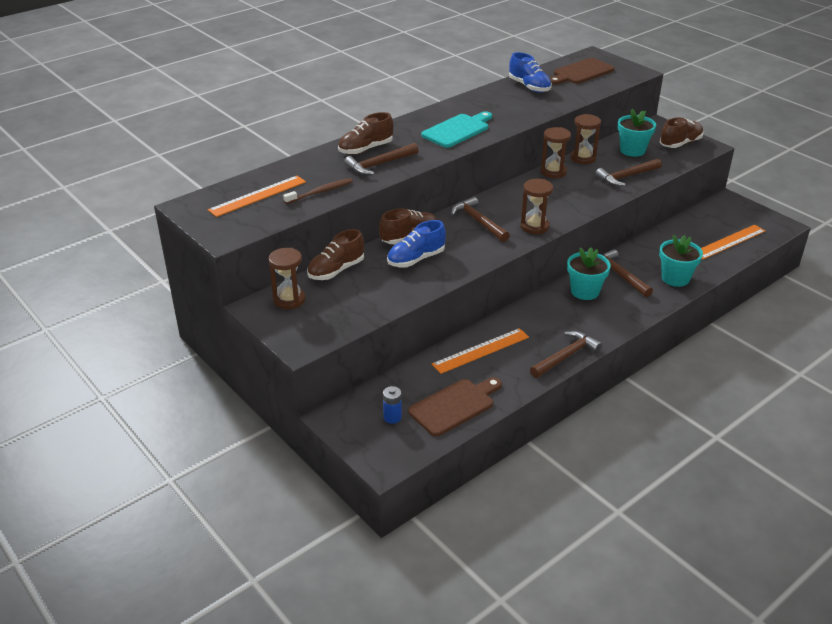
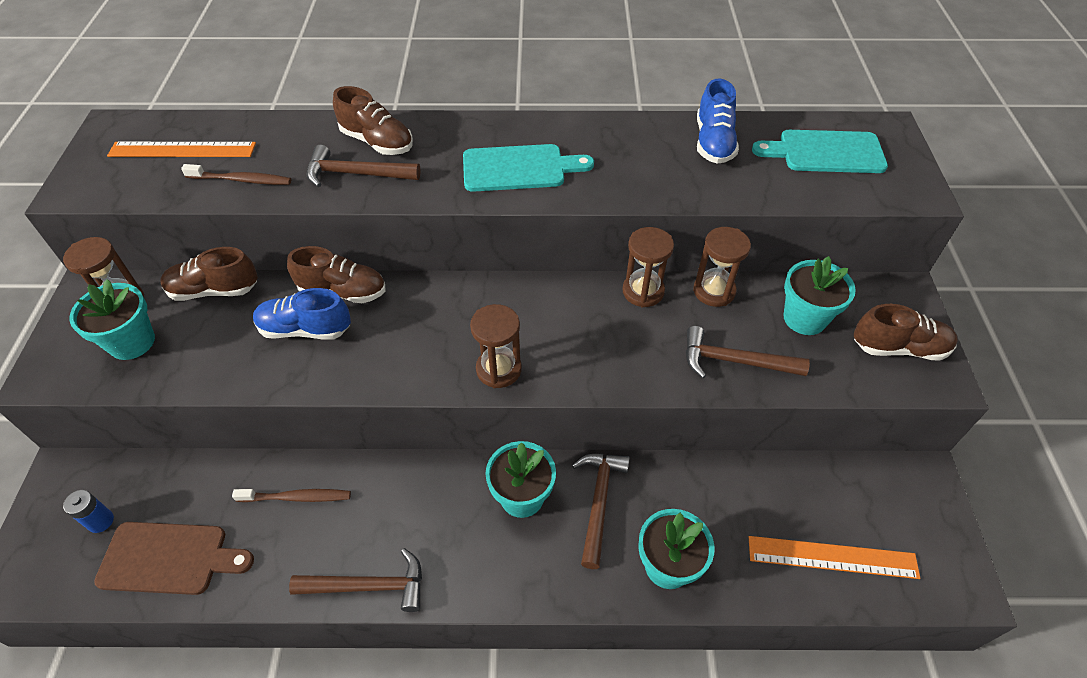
camera: 40 degrees right, 15 degrees up
(328, 309) = (132, 342): none -> turquoise flower pot
(365, 149) = (377, 142): brown shoe -> brown shoe turned 150 degrees counterclockwise
(478, 221) = (446, 316): brown hammer -> none
(481, 350) = (296, 497): orange ruler -> brown toothbrush
(581, 72) = (826, 152): brown cutting board -> turquoise cutting board

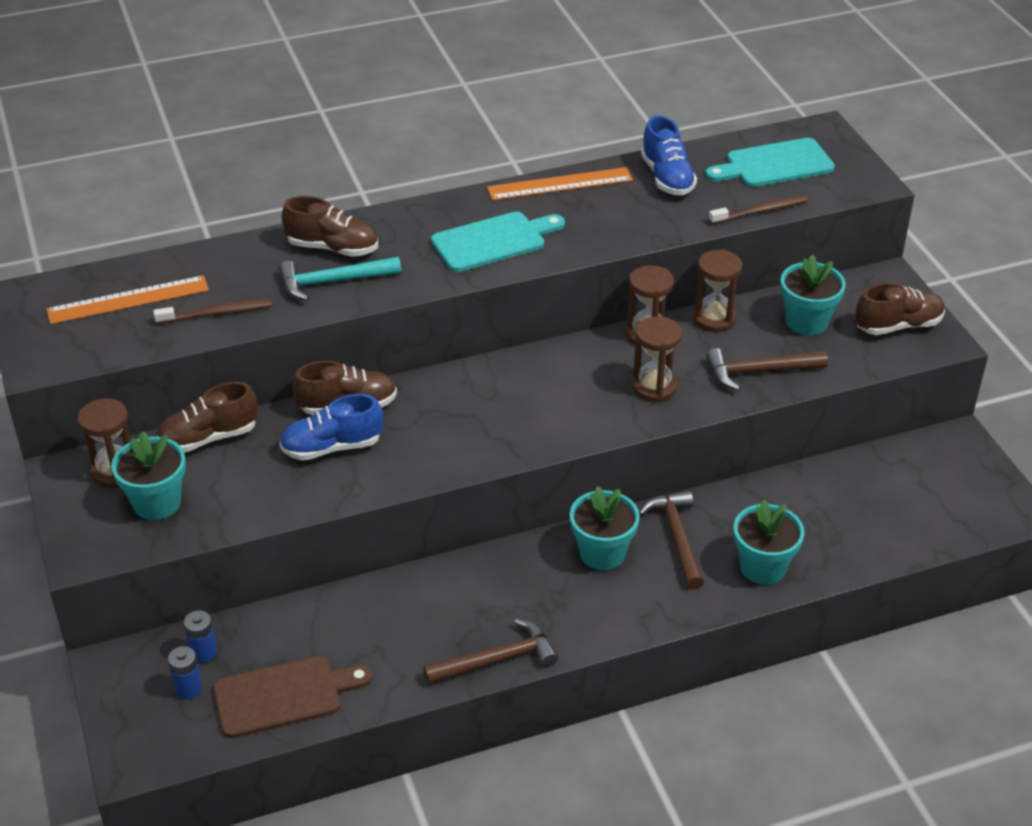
camera: 20 degrees left, 10 degrees down
(135, 487) = (203, 652): none -> blue battery
(296, 497) = (379, 614): brown toothbrush -> brown toothbrush (760, 211)
(356, 174) = (333, 281): brown hammer -> turquoise hammer
(498, 369) = (546, 432): brown hourglass -> brown hourglass (654, 387)
(832, 557) = (902, 521): orange ruler -> orange ruler (560, 184)

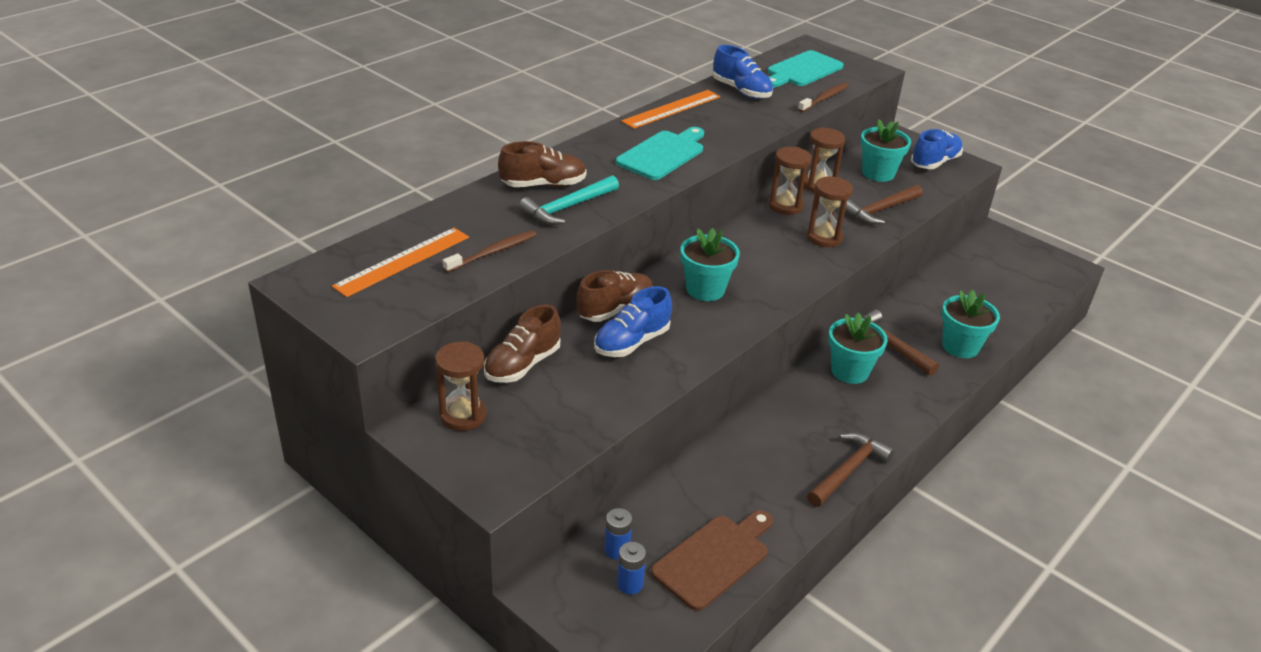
camera: 30 degrees left, 5 degrees down
(157, 502) = (523, 428): turquoise flower pot -> turquoise flower pot (705, 289)
(898, 326) = (934, 162): brown shoe -> blue shoe

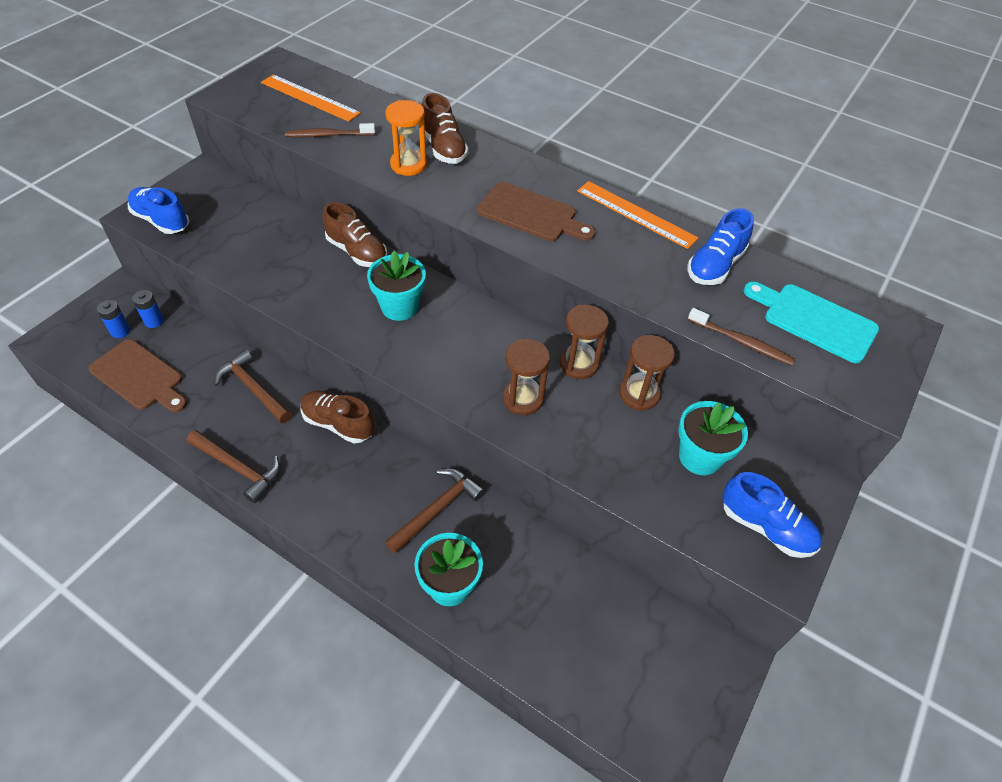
camera: 80 degrees right, 15 degrees up
(463, 415) = (216, 190): brown hourglass -> none
(492, 252) = (329, 135): brown toothbrush -> brown toothbrush turned 135 degrees clockwise
(522, 365) = (276, 210): brown shoe -> brown shoe (338, 424)
(567, 207) = (408, 165): turquoise hammer -> orange hourglass
(631, 342) = (311, 265): blue shoe -> blue shoe (161, 221)
(663, 154) = (531, 214): turquoise cutting board -> brown cutting board
(849, 371) = (385, 472): turquoise flower pot -> none
(880, 210) = (605, 456): brown hammer -> brown hammer (254, 388)

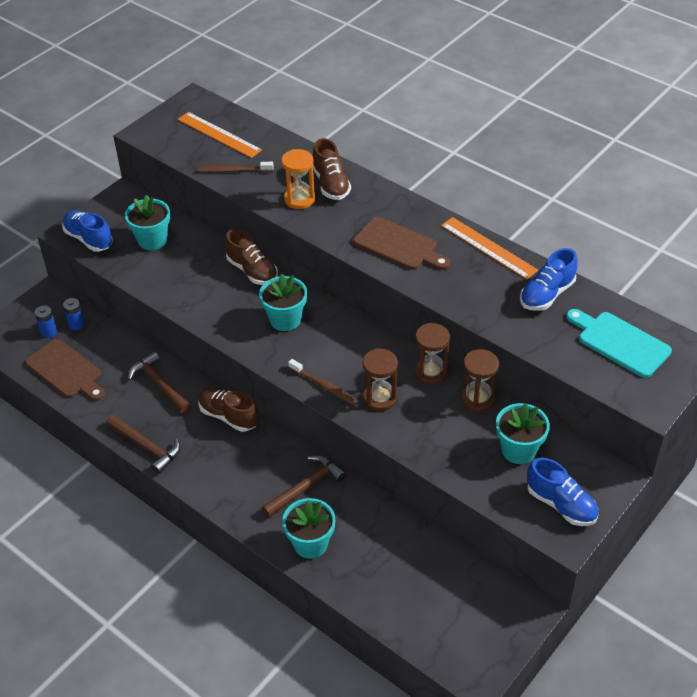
camera: 10 degrees right, 5 degrees down
(238, 220) = (152, 240): none -> turquoise flower pot
(741, 342) = (553, 357): brown toothbrush -> brown toothbrush (324, 386)

